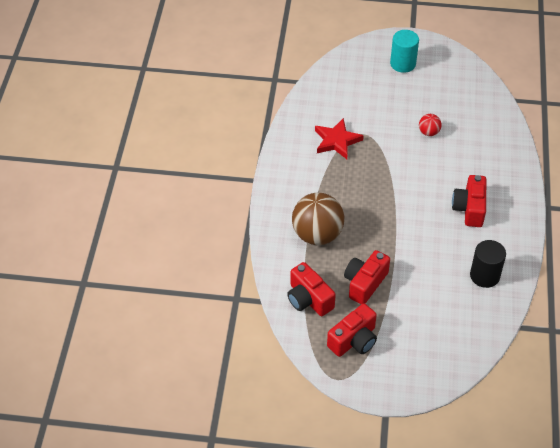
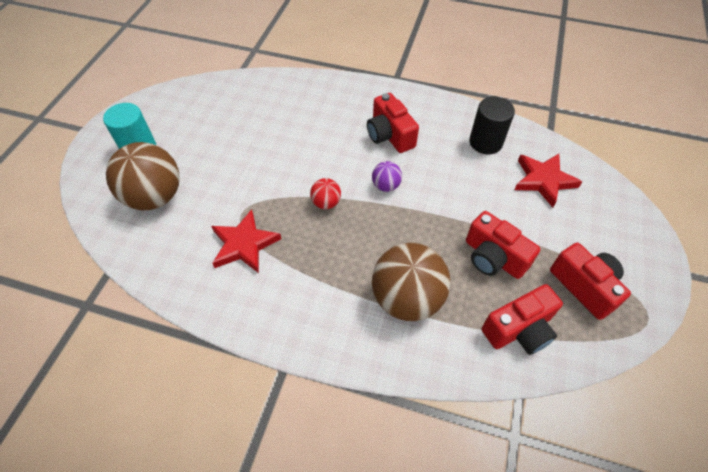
camera: 80 degrees left, 5 degrees up
(362, 85) = (155, 197): none -> brown ball
(413, 212) = (386, 186): none -> purple ball
(428, 132) = (264, 147): red ball -> red ball (326, 203)
(453, 317) = (543, 180): none -> red star
(469, 208) = (389, 135): red camera -> red camera turned 45 degrees clockwise

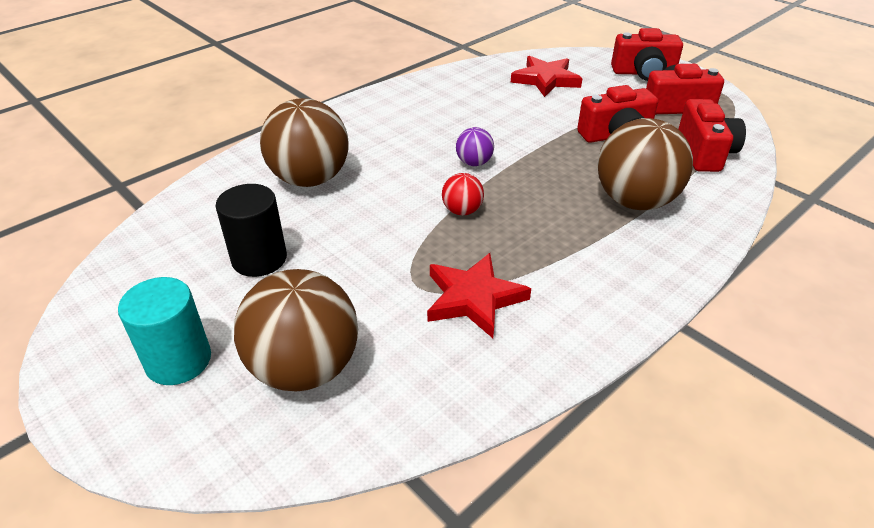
camera: 60 degrees left, 15 degrees down
(309, 117) = (310, 179): none -> brown ball
(389, 135) = (403, 136): red camera -> red camera (643, 73)
(485, 142) = (471, 88): black cylinder -> black cylinder (259, 259)

